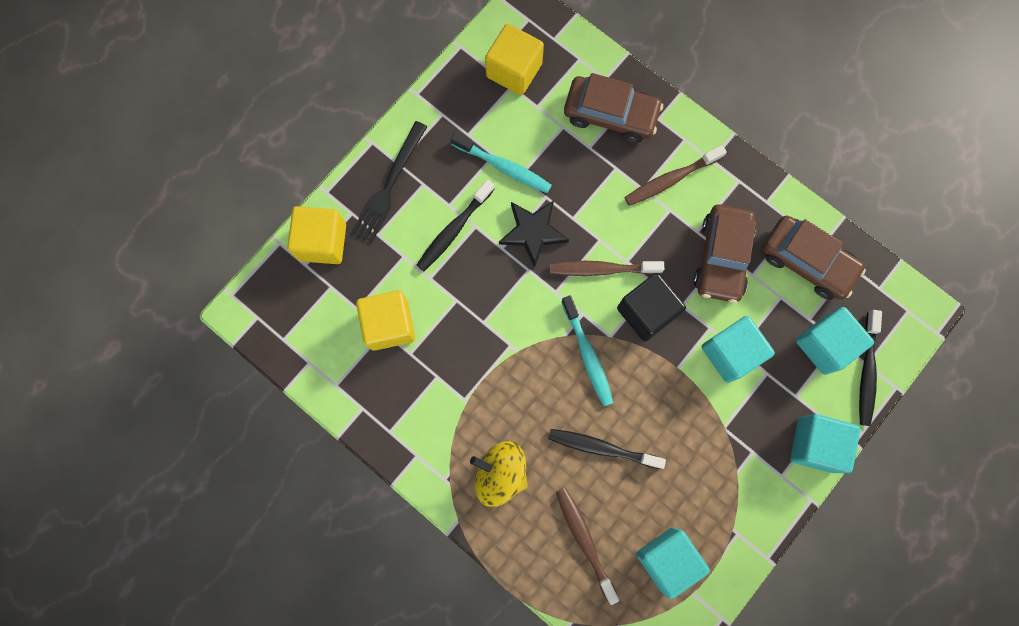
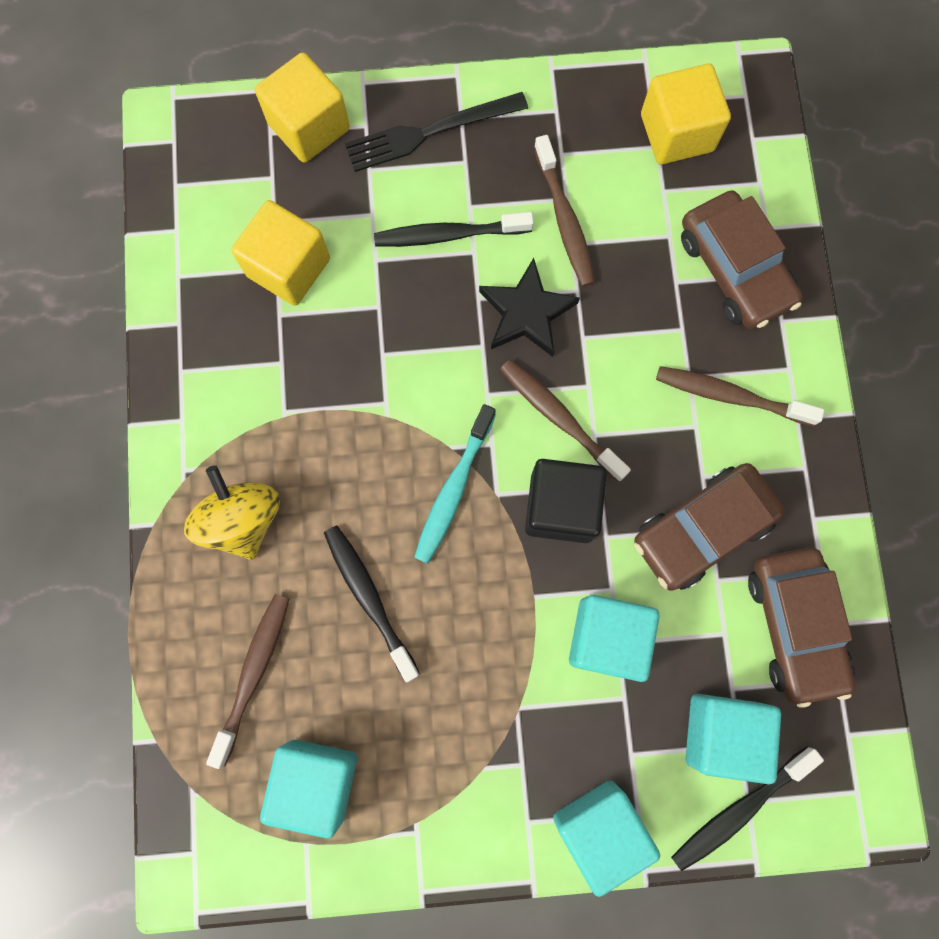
camera: 45 degrees right, 0 degrees up
(504, 167) = (564, 220): turquoise toothbrush -> brown toothbrush

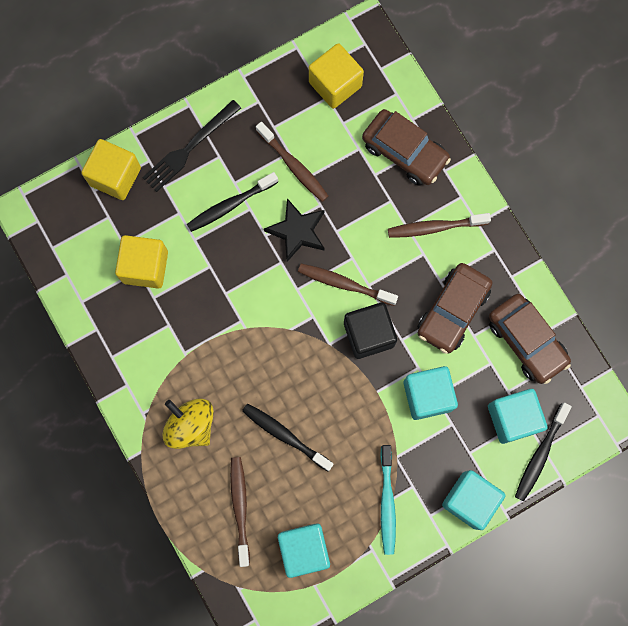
camera: 25 degrees left, 0 degrees up
(453, 490) = (303, 353): turquoise toothbrush -> turquoise toothbrush (387, 503)

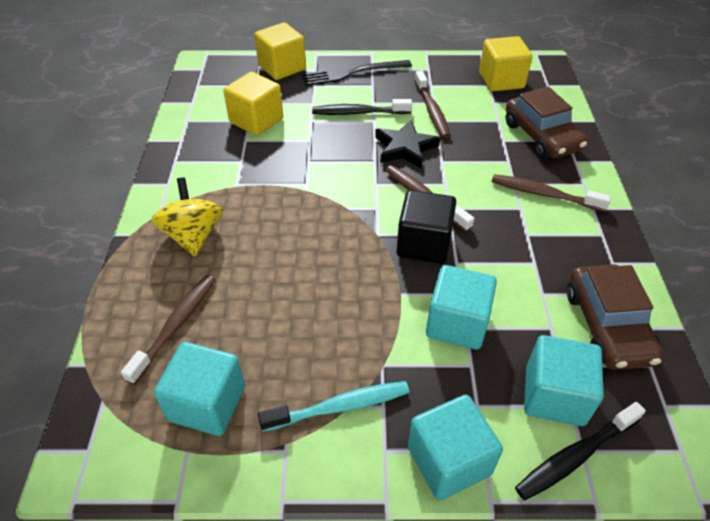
camera: 30 degrees right, 30 degrees down
(285, 435) = (275, 285): black toothbrush -> none
(387, 503) = (340, 407): turquoise toothbrush -> turquoise toothbrush turned 135 degrees counterclockwise
(452, 311) = (529, 263): brown car -> none

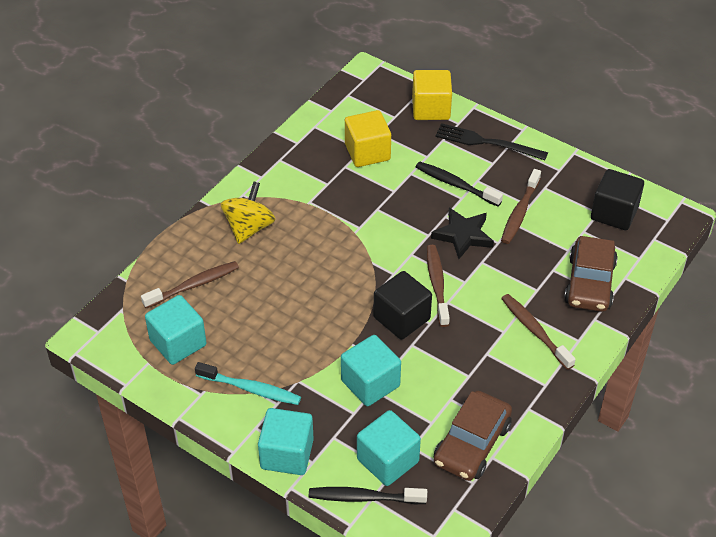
camera: 35 degrees right, 0 degrees up
(501, 80) = (614, 213): yellow cube -> black cube

